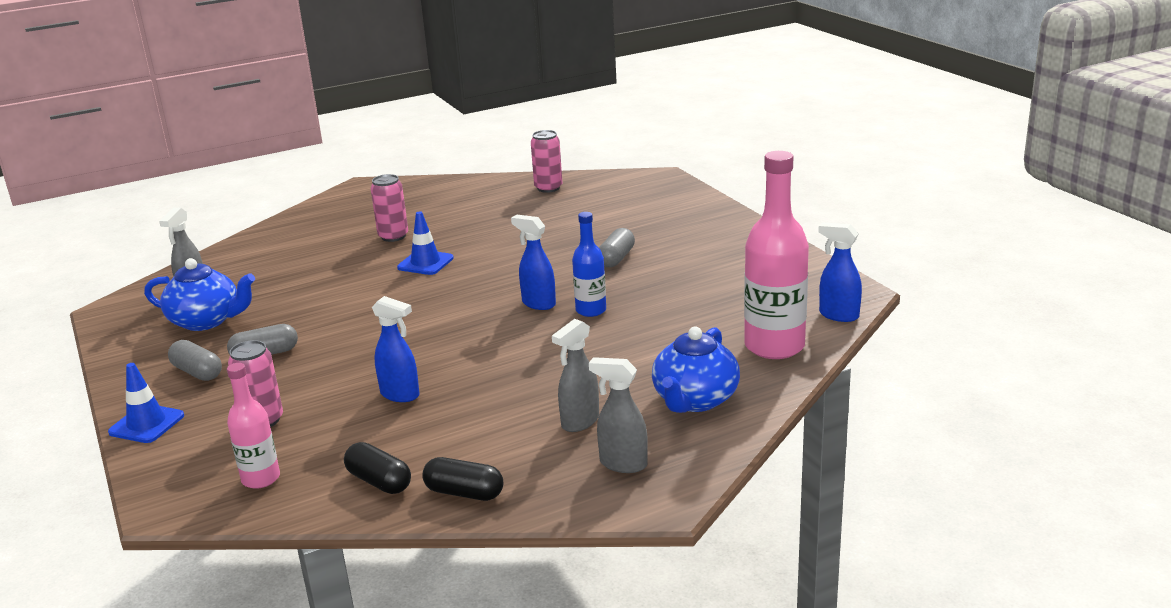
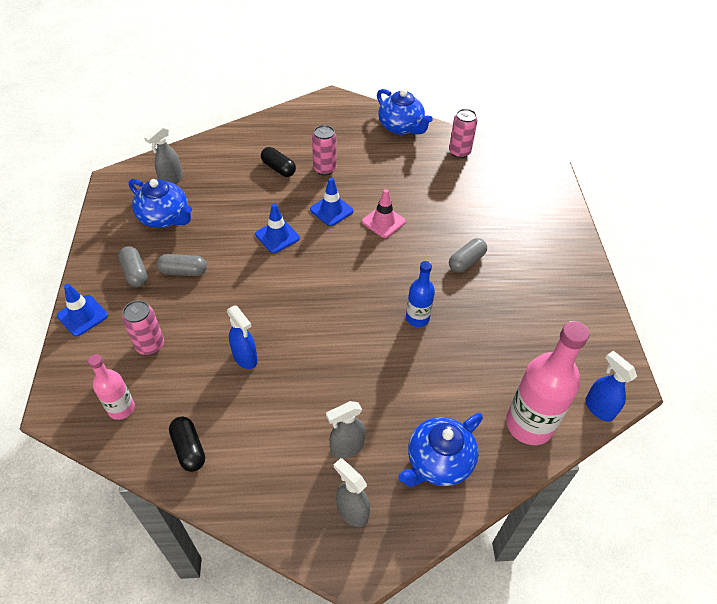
camera: 20 degrees right, 25 degrees up
(371, 298) = (277, 236): none -> blue traffic cone
(464, 493) = (235, 489): black capsule -> black capsule (278, 168)
(465, 187) = (401, 127): none -> blue teapot
(496, 255) = (383, 222): none -> pink traffic cone
(538, 303) = (385, 293): blue spray bottle -> none

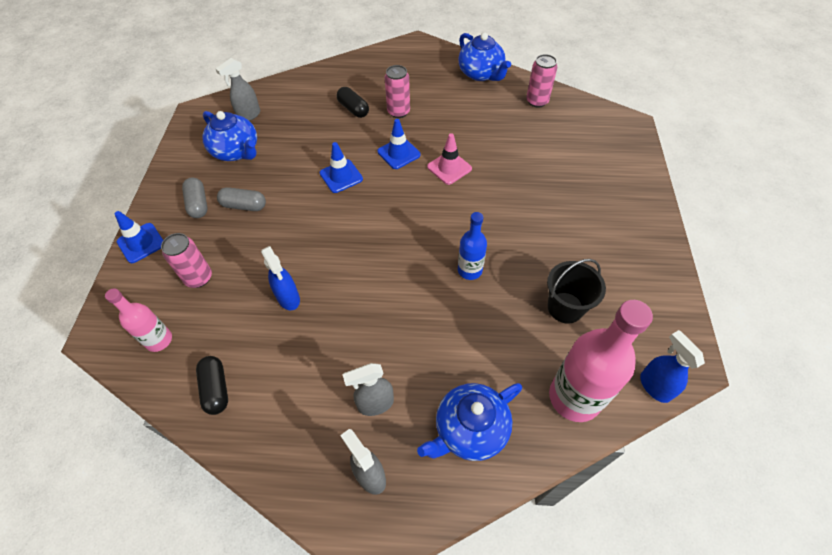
camera: 10 degrees right, 5 degrees up
(466, 261) = (529, 214): grey capsule -> none
(511, 345) = (565, 307): none -> black bucket

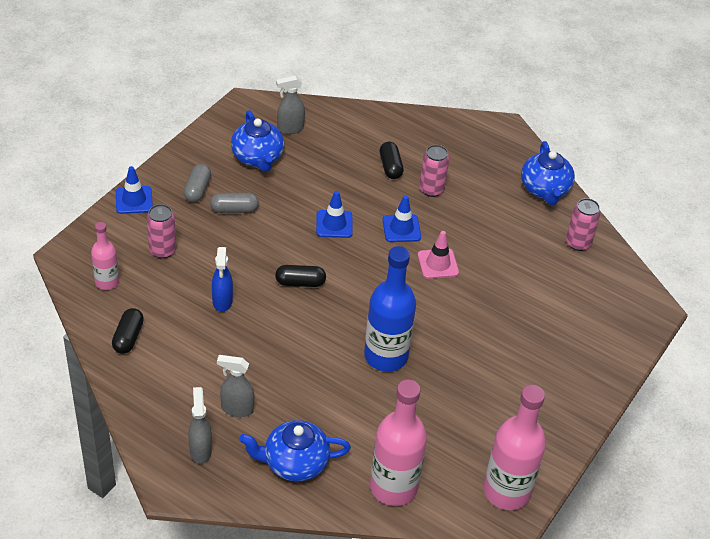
camera: 25 degrees right, 10 degrees down
(244, 206) = (234, 209): grey capsule -> grey capsule turned 45 degrees counterclockwise
(348, 242) = (300, 283): none -> black capsule
(469, 270) = (386, 356): blue bottle -> blue bottle, size x1.79
(565, 307) = (443, 425): black bucket -> none
(654, 386) = (465, 515): blue spray bottle -> none
(665, 340) = (506, 491): none -> pink bottle

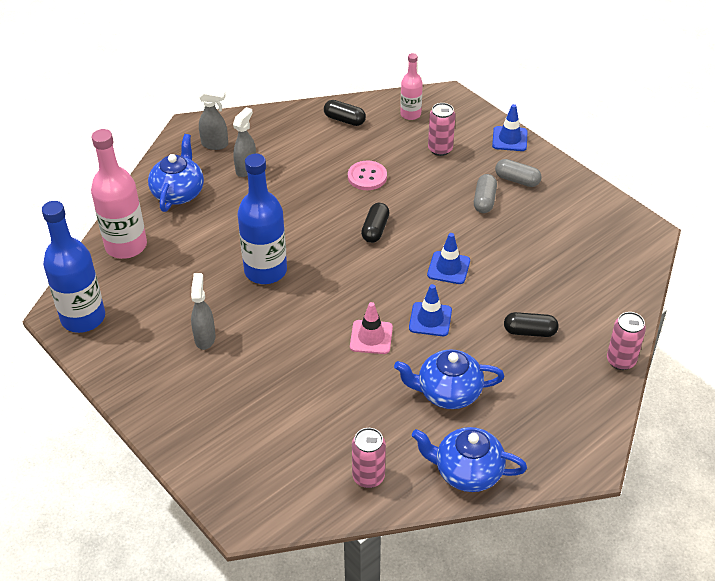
camera: 110 degrees right, 0 degrees up
(222, 302) = (367, 177): blue spray bottle -> pink button
(257, 158) = (558, 228): blue teapot -> blue teapot (448, 392)
(290, 129) = (604, 260): grey spray bottle -> grey spray bottle (205, 338)
(431, 189) = (486, 359): pink can -> pink can (621, 361)
(506, 491) = (83, 318): pink bottle -> blue bottle

